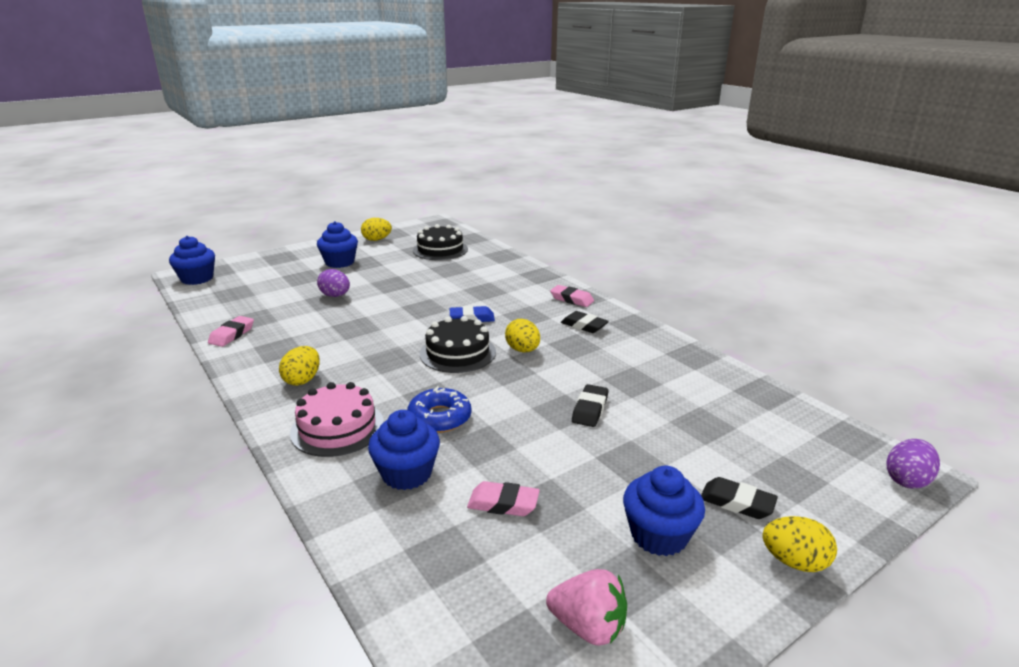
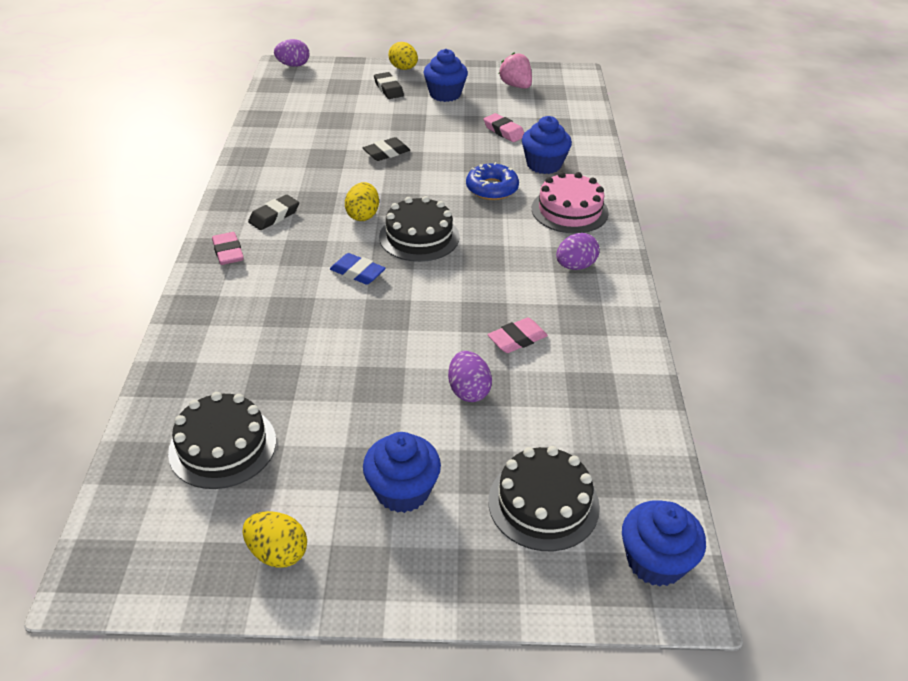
camera: 145 degrees left, 15 degrees up
(232, 335) = (626, 367): pink eraser -> pink eraser (517, 339)
(264, 277) = (543, 503): none -> black cake
(302, 380) = (575, 266): yellow egg -> purple egg
(584, 326) = (274, 216): black eraser -> black eraser turned 60 degrees clockwise

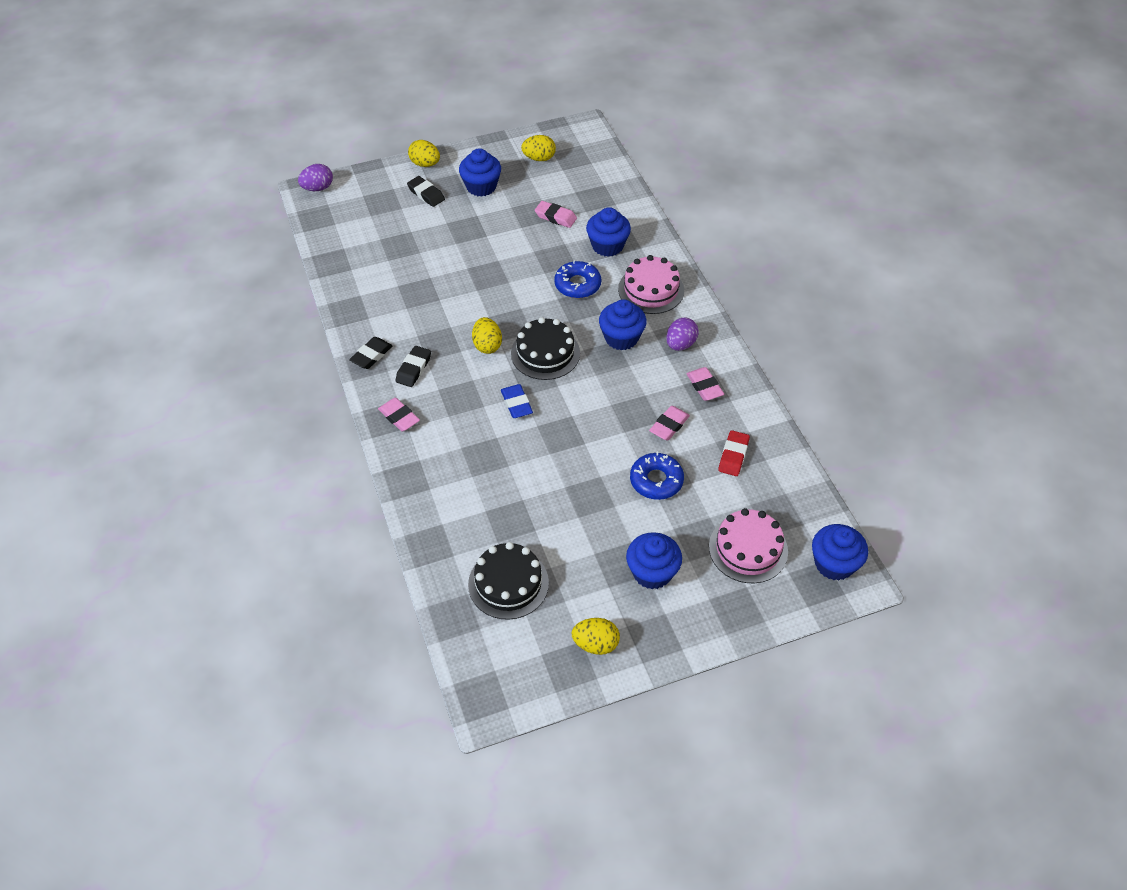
camera: 20 degrees left, 10 degrees up
(357, 273) = (516, 404): blue eraser -> blue eraser turned 60 degrees clockwise
(386, 153) = (468, 271): black eraser -> black eraser (371, 355)
(468, 391) = (656, 480): purple egg -> blue donut
(511, 244) = (621, 338): none -> blue cupcake
(516, 86) = (539, 158): pink strawberry -> yellow egg
(543, 503) = (748, 549): black cake -> pink cake
(579, 392) = (733, 456): none -> red eraser
(581, 312) = (704, 386): none -> pink eraser

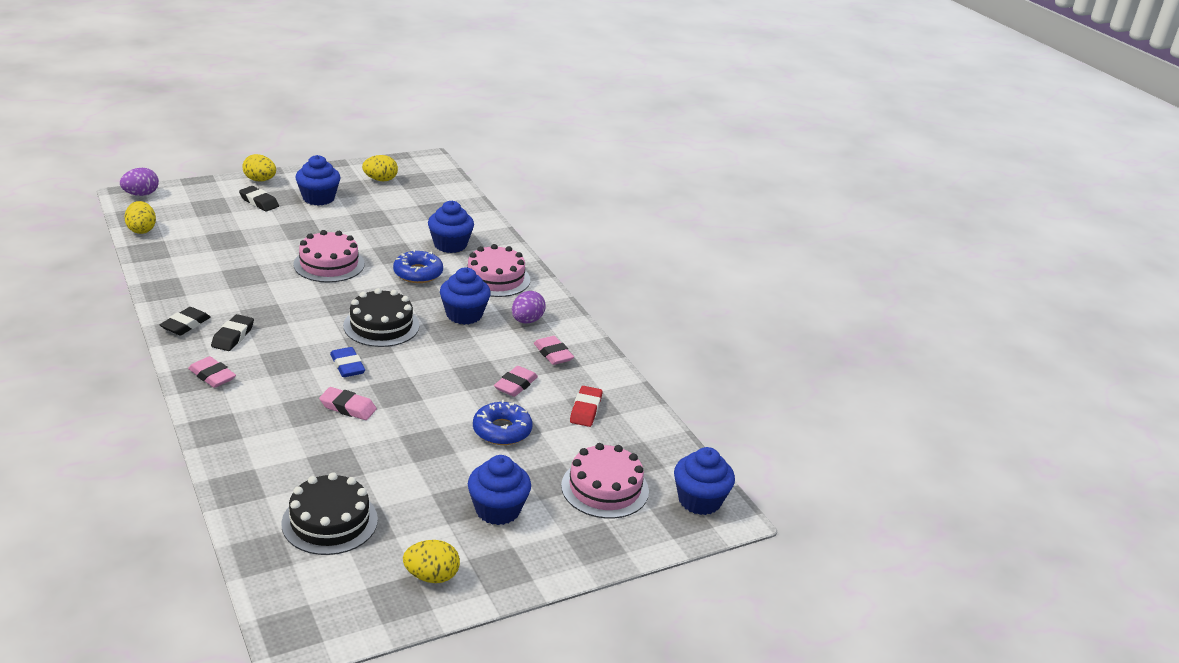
camera: 10 degrees left, 20 degrees down
(487, 345) = (317, 318): yellow egg -> yellow egg (141, 230)
(494, 275) = (329, 264): none -> pink cake
(555, 217) = (396, 222): pink eraser -> pink eraser (348, 407)

